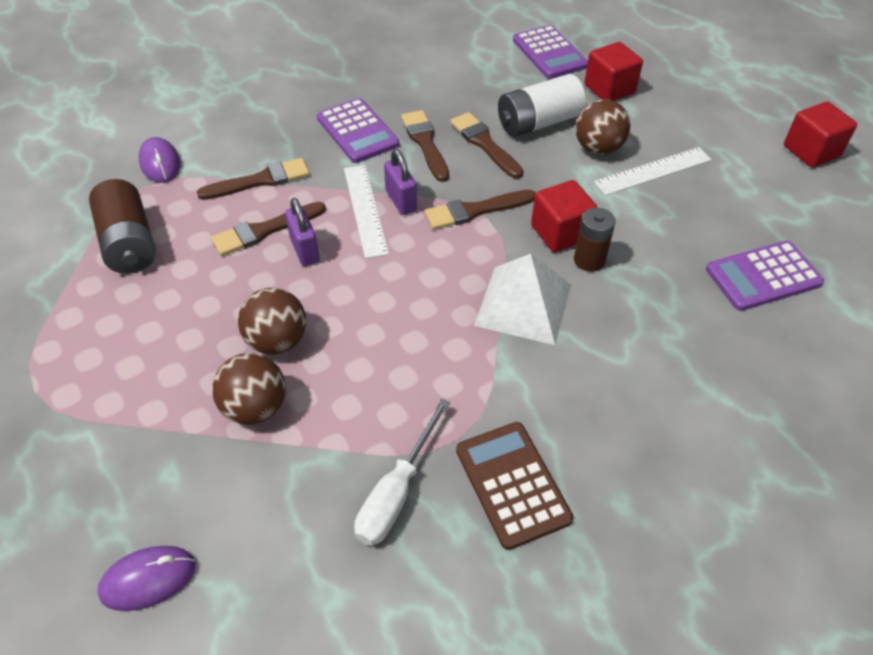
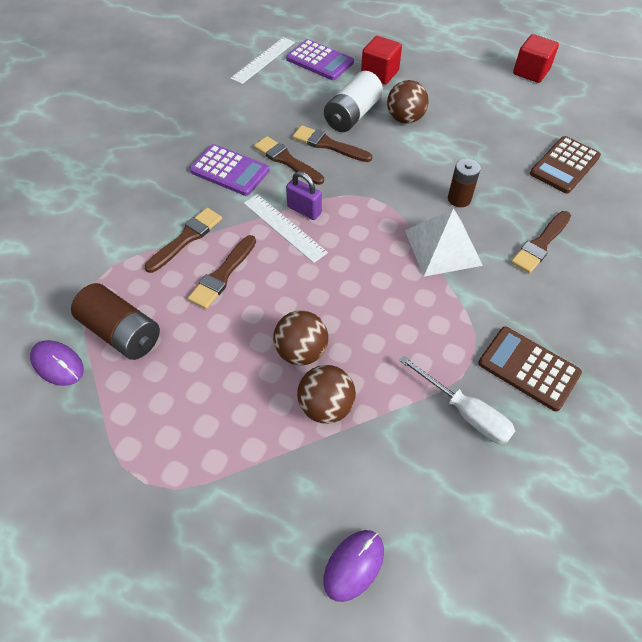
camera: 30 degrees left, 5 degrees up
(160, 163) = (92, 258): purple mouse -> purple mouse (58, 364)
(305, 250) = (265, 276): purple padlock -> none
(396, 492) = (465, 412): white screwdriver -> white screwdriver turned 45 degrees counterclockwise
(476, 210) = (361, 195): brown brush -> brown brush (540, 244)
(560, 233) = (427, 188): red cube -> none
(653, 171) = (450, 121): white ruler -> white ruler (263, 60)
(763, 276) = (564, 165): purple calculator -> brown calculator

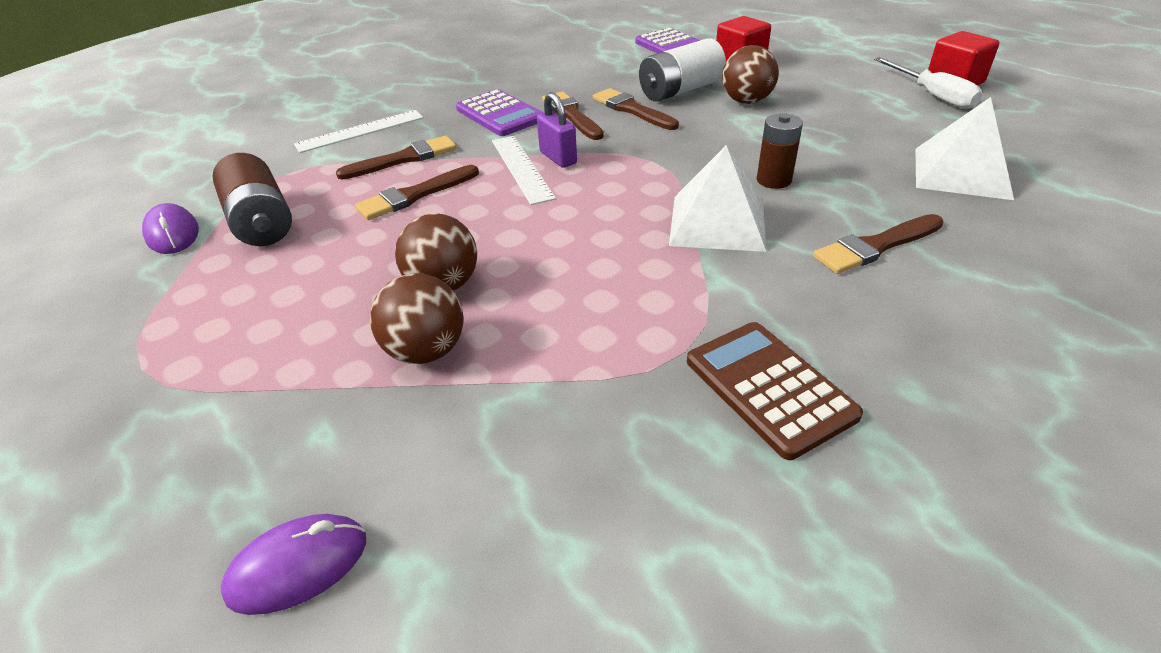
camera: 25 degrees right, 15 degrees down
(263, 60) = (609, 40): white ruler -> white ruler (360, 131)
(465, 412) = (624, 415): white screwdriver -> white screwdriver (932, 95)
(564, 165) = (961, 172): brown calculator -> white pyramid

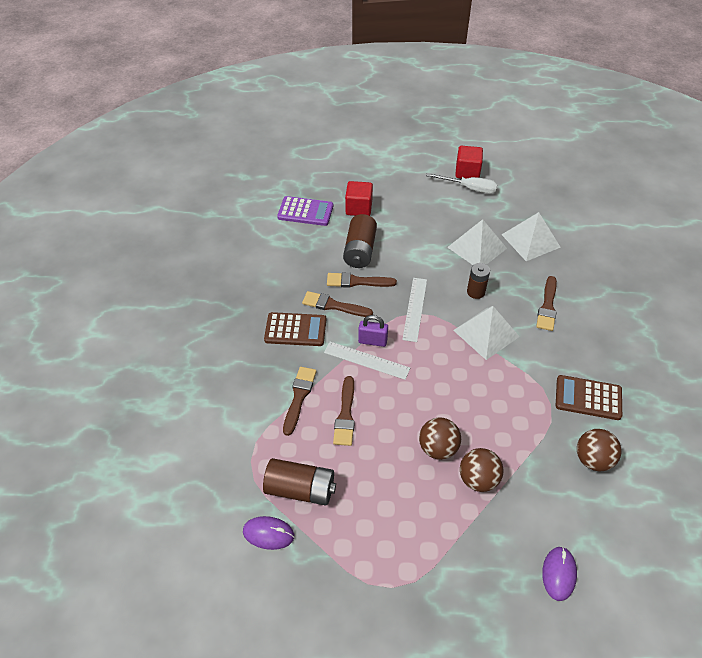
camera: 50 degrees left, 10 degrees up
(360, 131) = (238, 397): white ruler -> white ruler (415, 309)
(500, 114) = (295, 330): purple calculator -> brown calculator
(680, 90) = (360, 251): white battery -> brown battery
(746, 101) = (400, 240): brown ball -> brown ball (593, 459)
(850, 145) = (477, 247): none -> white pyramid

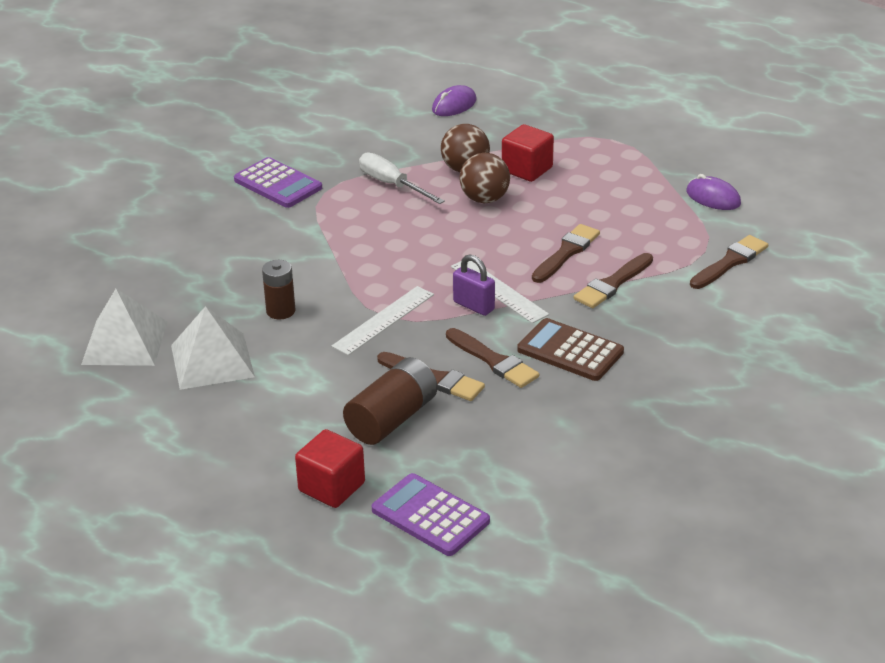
camera: 150 degrees left, 15 degrees down
(300, 489) = (660, 215): brown battery -> none
(467, 172) = (78, 480): red cube -> red cube (527, 169)
(469, 188) = (111, 450): white screwdriver -> white screwdriver (392, 185)
(486, 333) = (320, 267): white pyramid -> none
(547, 306) = (209, 267): brown brush -> brown brush (730, 262)
(588, 398) = (278, 184): brown calculator -> purple calculator
(593, 459) = (334, 148): brown ball -> none

